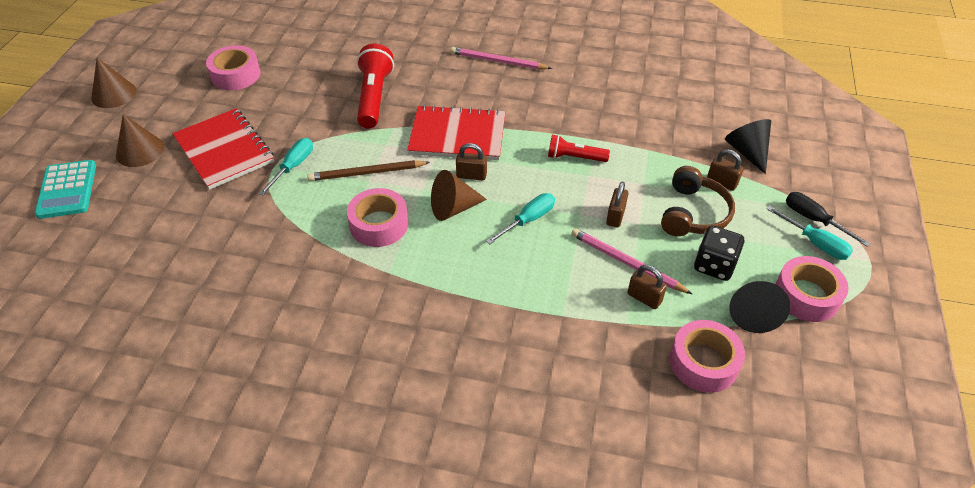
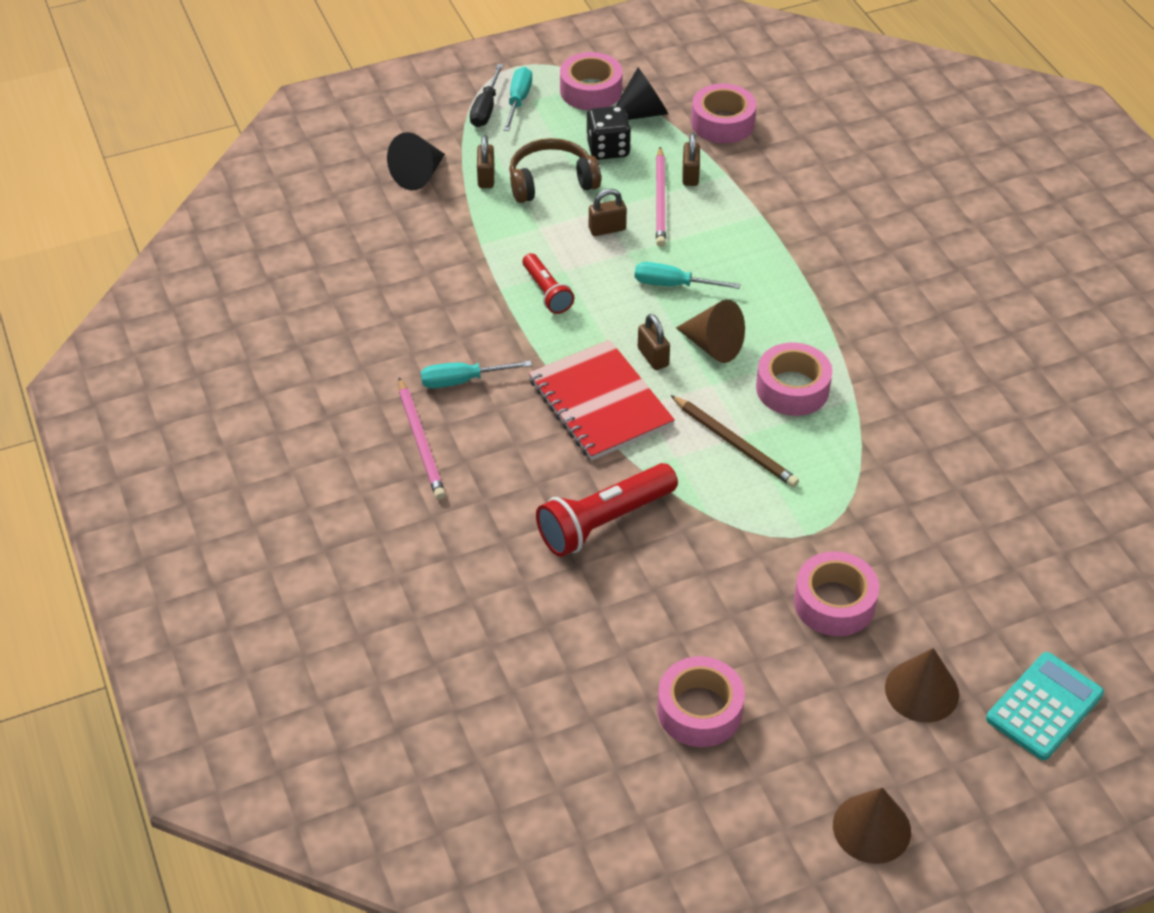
camera: 125 degrees left, 0 degrees up
(224, 150) = (834, 602): red notebook -> pink tape
(293, 166) = (790, 515): turquoise screwdriver -> turquoise screwdriver (462, 381)

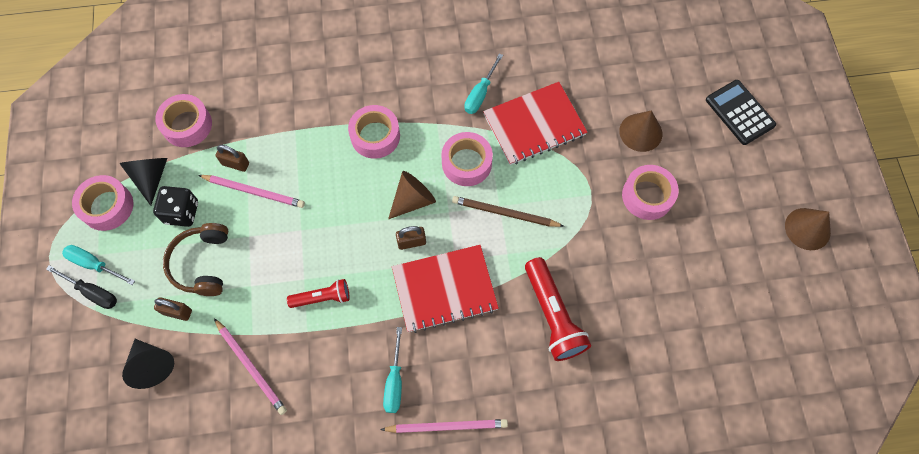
camera: 75 degrees left, 20 degrees up
(441, 252) = (251, 367): none -> pink pencil
(607, 229) = (271, 237): brown padlock -> none
(673, 285) = (345, 208): turquoise screwdriver -> turquoise screwdriver (480, 94)
(699, 710) = (714, 298): pink tape -> pink tape (375, 136)
(734, 443) = (505, 213): brown pencil -> brown pencil turned 135 degrees counterclockwise
(889, 449) = (534, 124): none -> red notebook
(921, 691) = (719, 170): brown cone -> brown cone (640, 132)
(1044, 706) = (739, 112): turquoise calculator -> black calculator

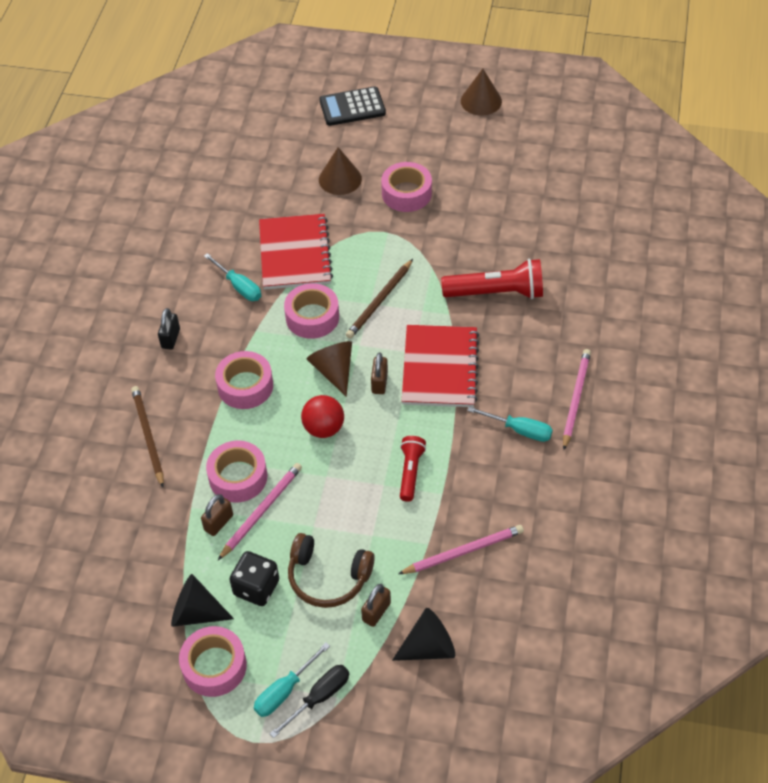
camera: 70 degrees left, 15 degrees down
(187, 125) = (144, 563): pink tape -> pink tape (238, 477)
(304, 84) = (148, 436): none -> brown pencil
(349, 212) = (324, 428): none -> red ball
(407, 63) = (170, 338): none -> black padlock

